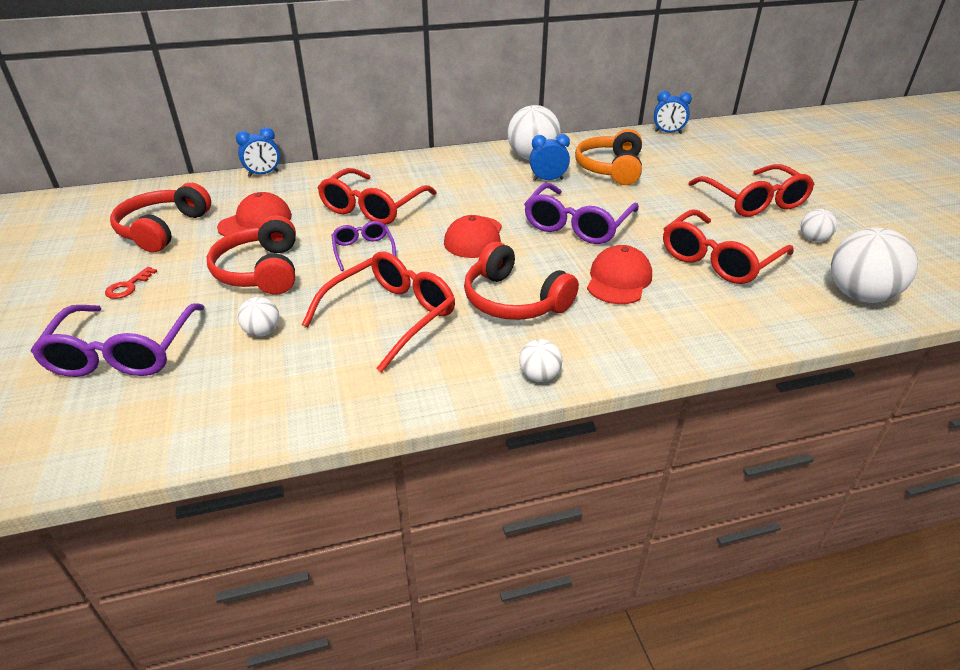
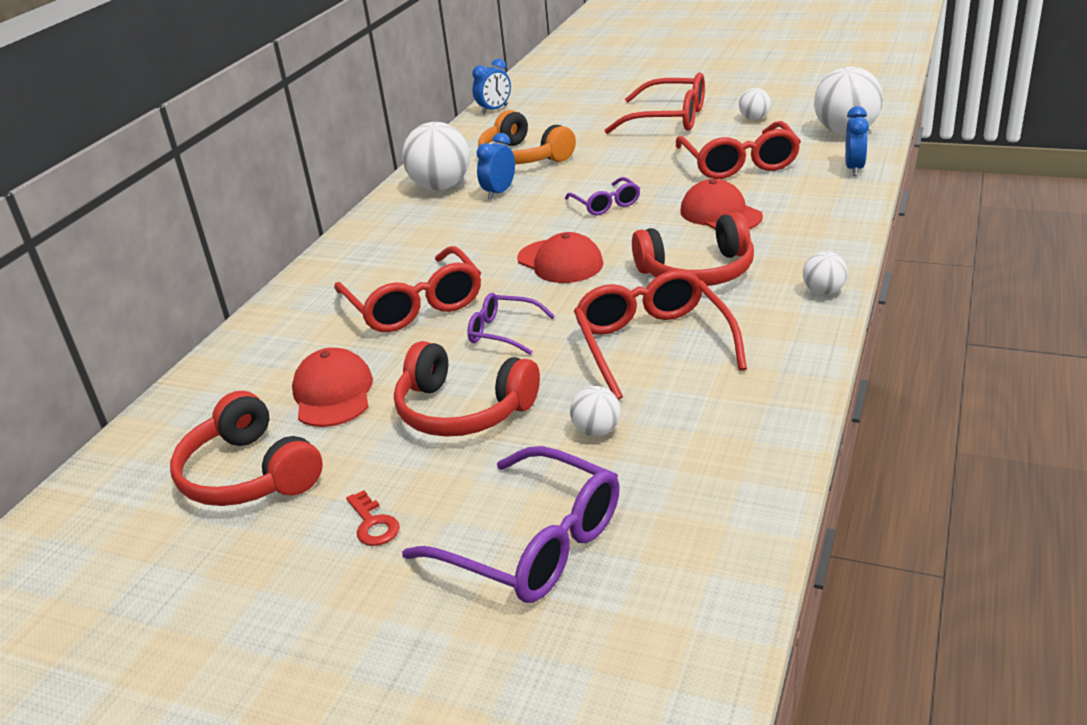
camera: 50 degrees left, 5 degrees down
(263, 174) = (206, 365): blue clock -> blue clock (854, 168)
(577, 225) = (606, 204): purple glasses -> purple glasses, size x0.56

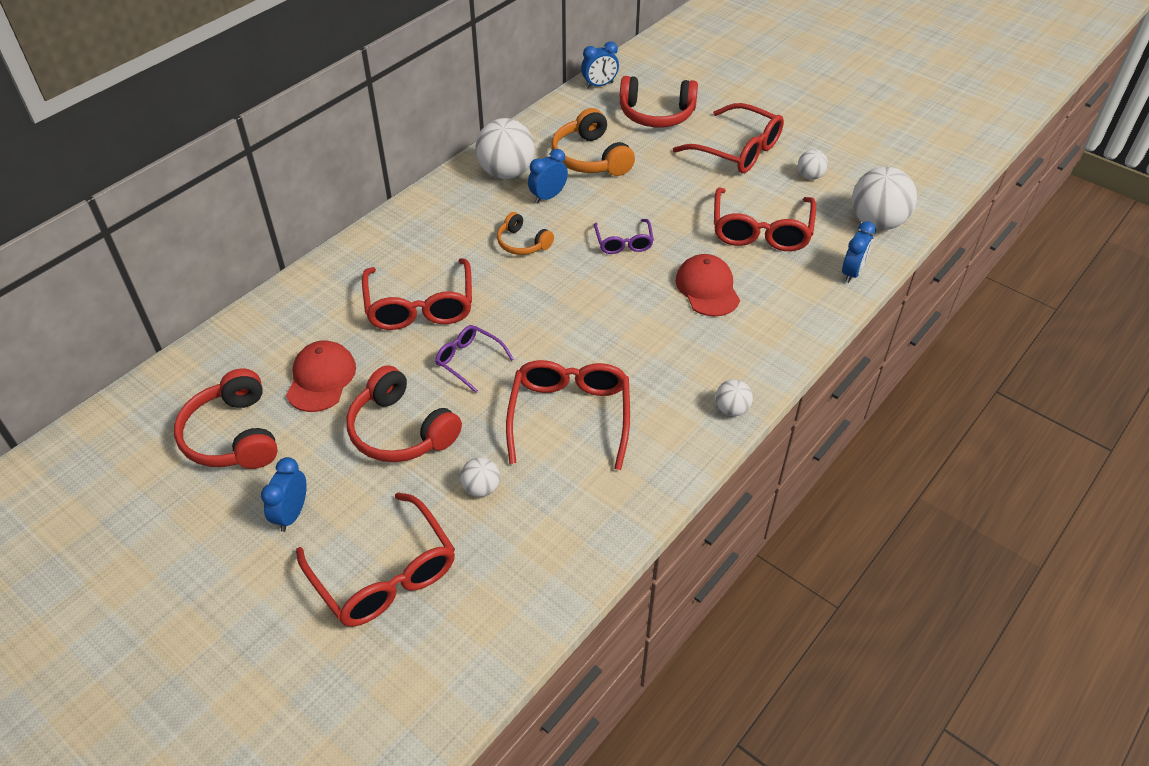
camera: 15 degrees right, 15 degrees up
(373, 524) = (292, 514): red key -> blue clock
(497, 231) = (522, 243): none -> orange headphones
(533, 544) = (384, 574): purple glasses -> red glasses
(560, 262) = (551, 298): red cap -> none
(697, 271) = (649, 349): red headphones -> red headphones (656, 114)

